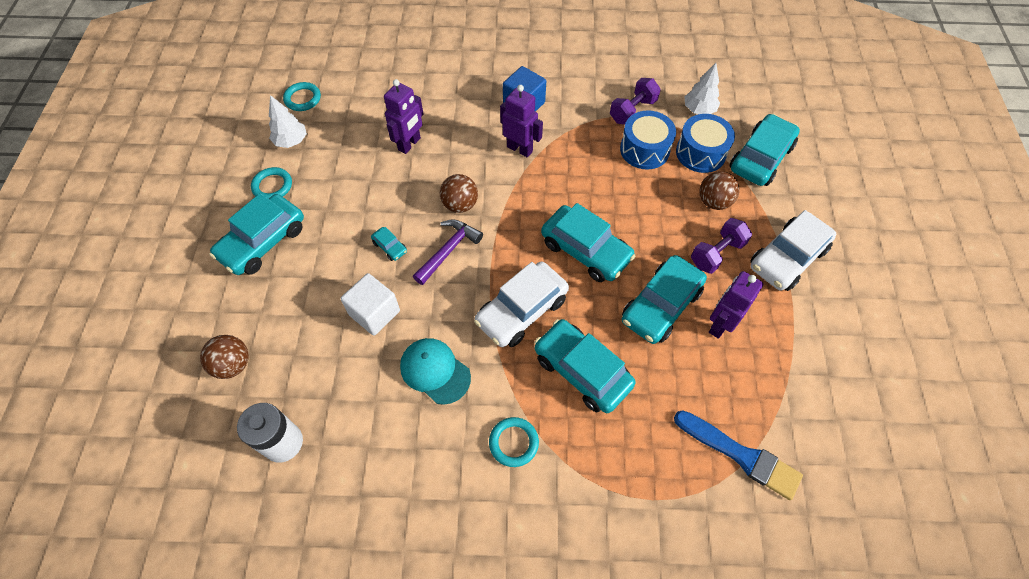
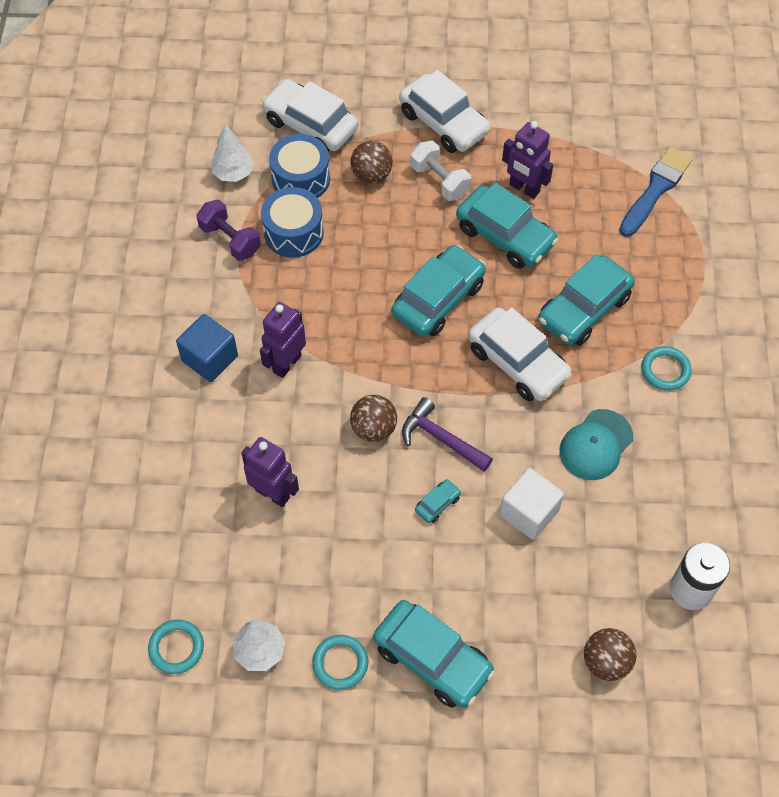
camera: 90 degrees left, 0 degrees up
(716, 253) = (439, 181): purple dumbbell -> white dumbbell
(760, 158) = (310, 125): turquoise car -> white car

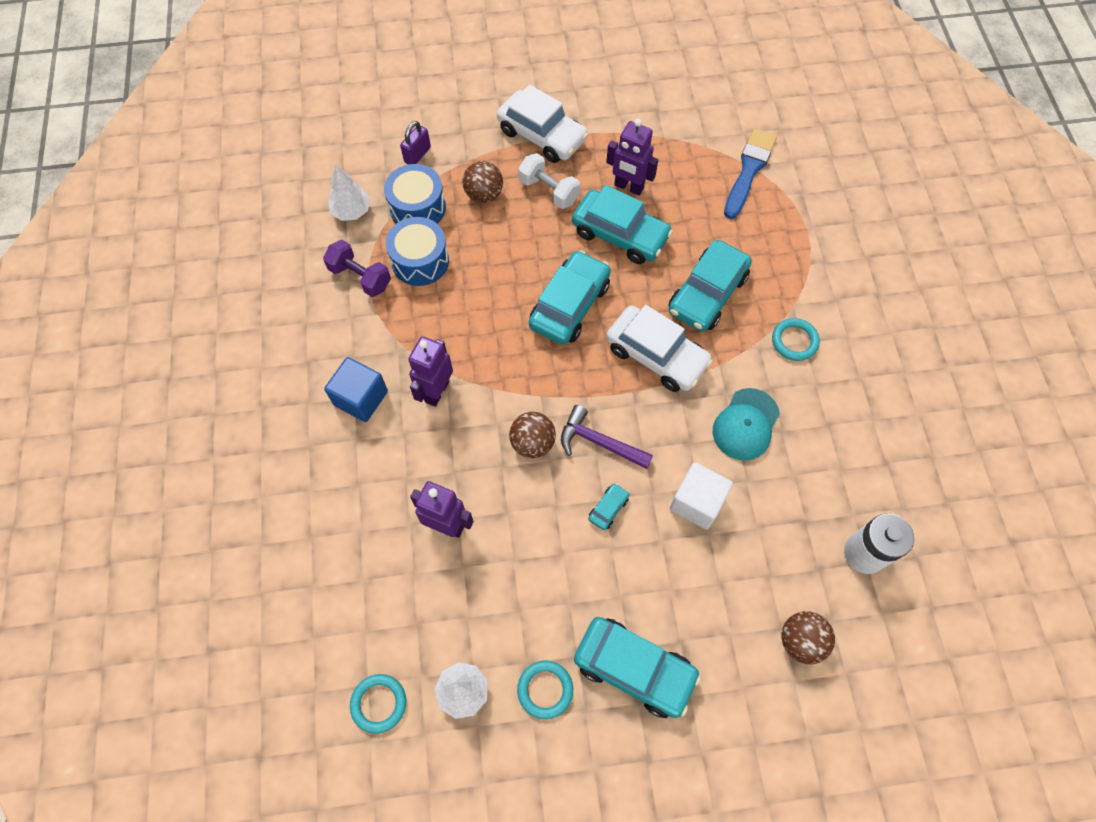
camera: 10 degrees left, 5 degrees up
(310, 125) = (417, 155): white car -> purple padlock

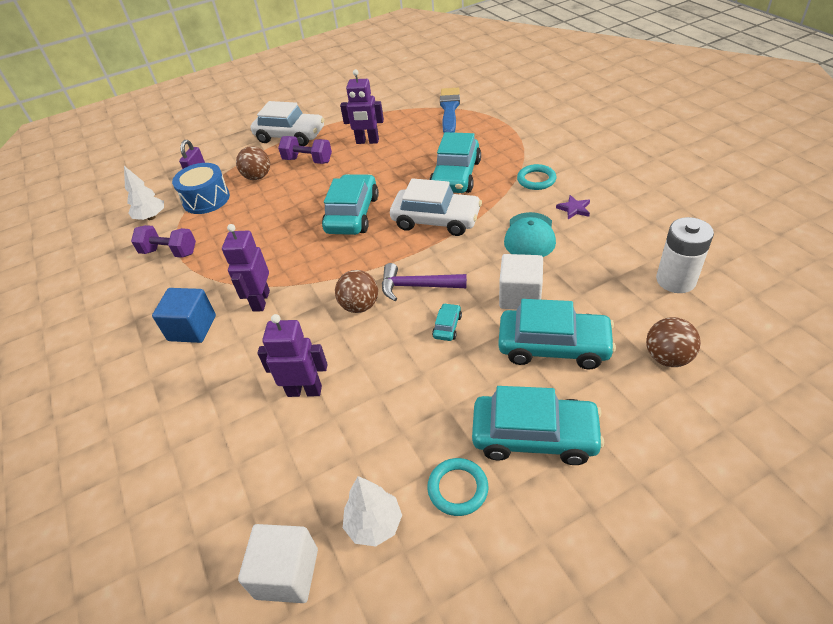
camera: 15 degrees left, 20 degrees down
(379, 703) = (287, 573): turquoise ring -> white cube
(420, 261) = (218, 227): blue drum -> none
(549, 191) = (308, 160): white dumbbell -> purple dumbbell
(620, 234) = (373, 166): turquoise car -> turquoise car (553, 346)
(813, 406) = (574, 209): none -> purple star

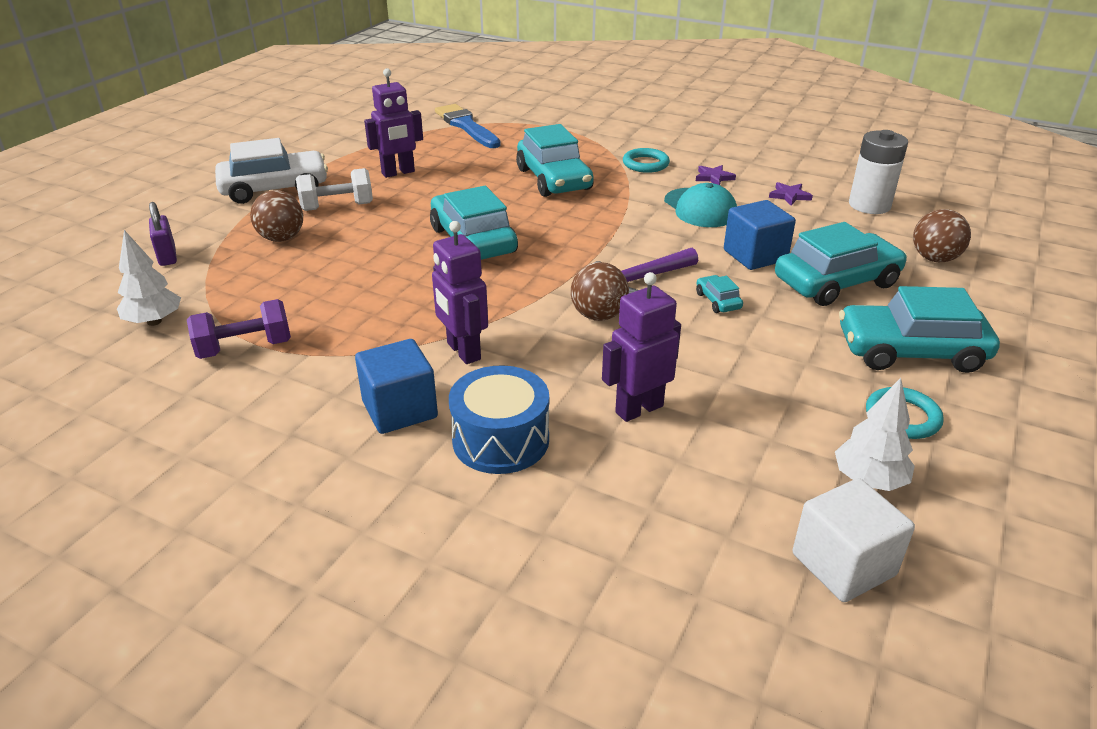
camera: 40 degrees left, 10 degrees down
(206, 199) = (227, 279): blue drum -> blue drum (501, 440)
(308, 160) = (337, 207): purple dumbbell -> white dumbbell
(436, 220) = (583, 220): white car -> none
(520, 296) = (755, 255): white cube -> blue cube
(534, 436) = (910, 351): turquoise car -> turquoise car turned 150 degrees counterclockwise
(615, 247) = (789, 196): none -> purple star

